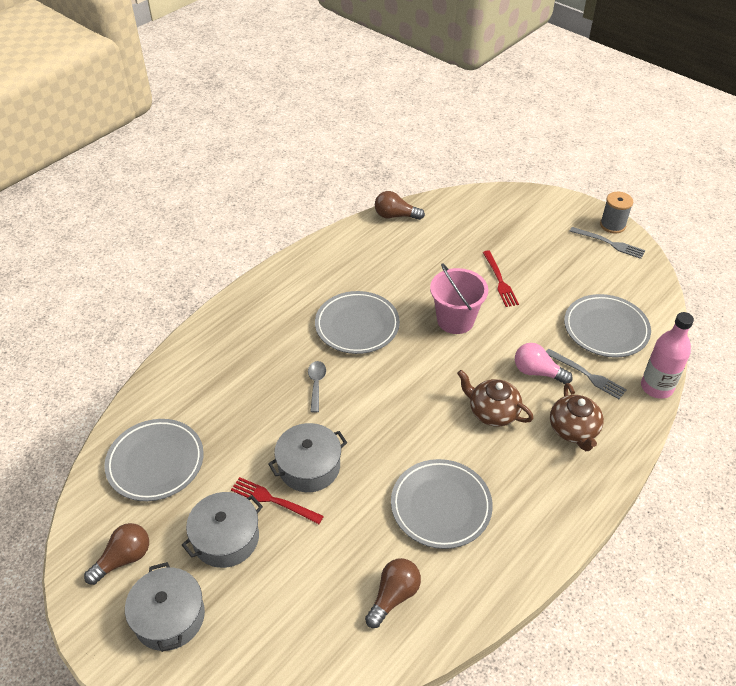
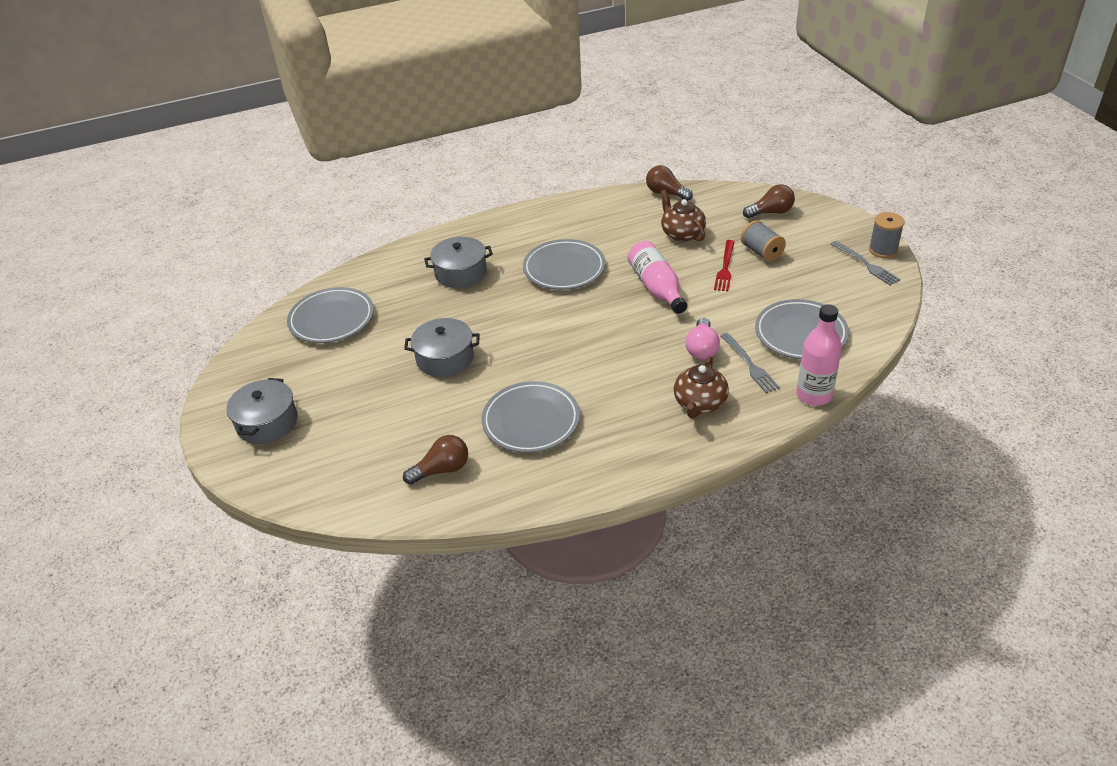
camera: 30 degrees right, 5 degrees down
(124, 558) = (264, 374): brown light bulb -> brown light bulb (771, 212)
(226, 538) = (345, 386): grey pot -> grey pot (461, 273)
(274, 500) = (399, 373): red fork -> none
(316, 384) = (496, 302): grey spoon -> none
(455, 320) = (656, 288): pink bucket -> pink bottle
(492, 412) = (633, 367): brown teapot -> brown teapot (682, 233)
(519, 255) = (761, 252): none -> grey spool
(537, 372) = (702, 349): pink light bulb -> pink light bulb turned 135 degrees counterclockwise

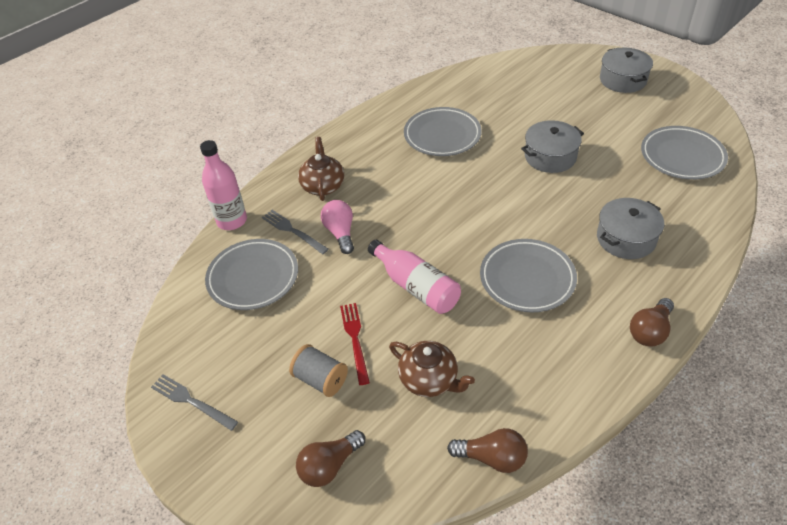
camera: 155 degrees right, 5 degrees up
(442, 469) = (476, 92): brown light bulb -> brown light bulb (650, 331)
(883, 250) = (170, 436): grey spool -> none

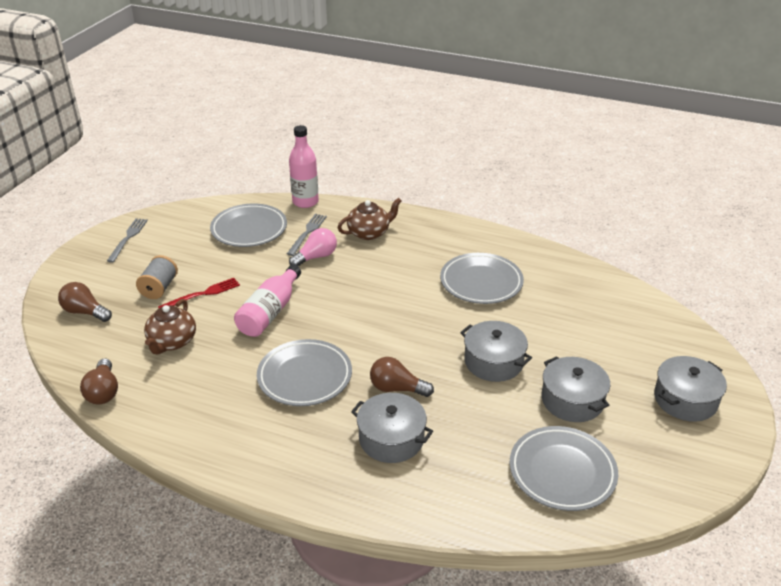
camera: 65 degrees right, 10 degrees down
(608, 130) = (572, 400): none -> grey pot
(650, 331) = (266, 473): brown light bulb -> brown light bulb (397, 388)

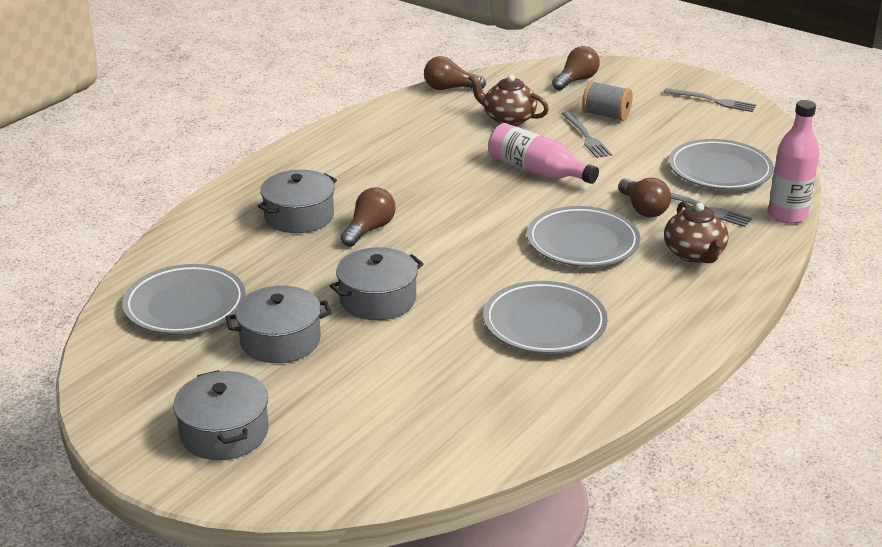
camera: 105 degrees right, 5 degrees down
(202, 294) = (586, 136): red fork -> grey fork
(305, 377) = (417, 181): grey plate -> grey plate (582, 243)
(316, 257) = (643, 209): pink light bulb -> brown light bulb

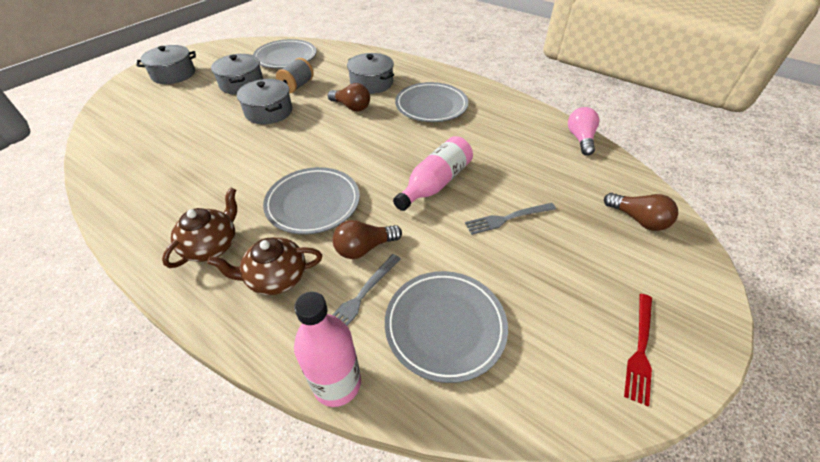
camera: 90 degrees right, 15 degrees up
(449, 88) = (580, 139): brown light bulb -> pink light bulb
(508, 119) = (531, 170): brown teapot -> brown teapot (212, 246)
(544, 324) = (210, 178): grey plate -> grey plate (431, 106)
(606, 115) = (561, 237): grey spool -> grey spool (297, 86)
(712, 101) = (640, 349): grey fork -> red fork

